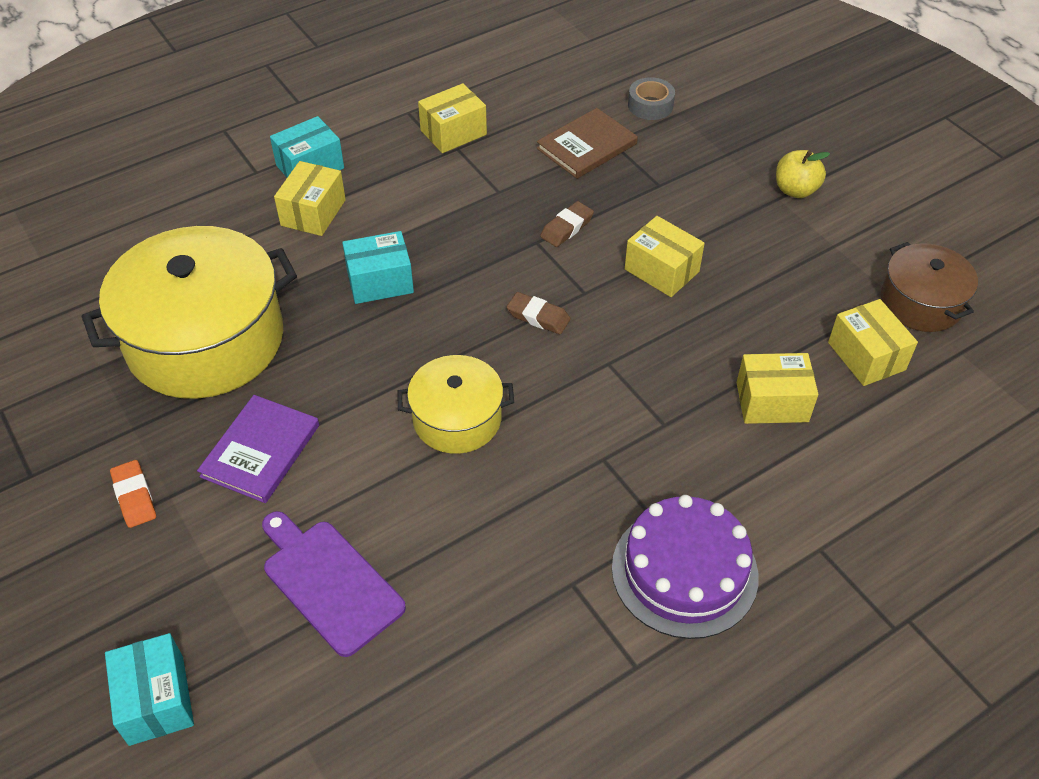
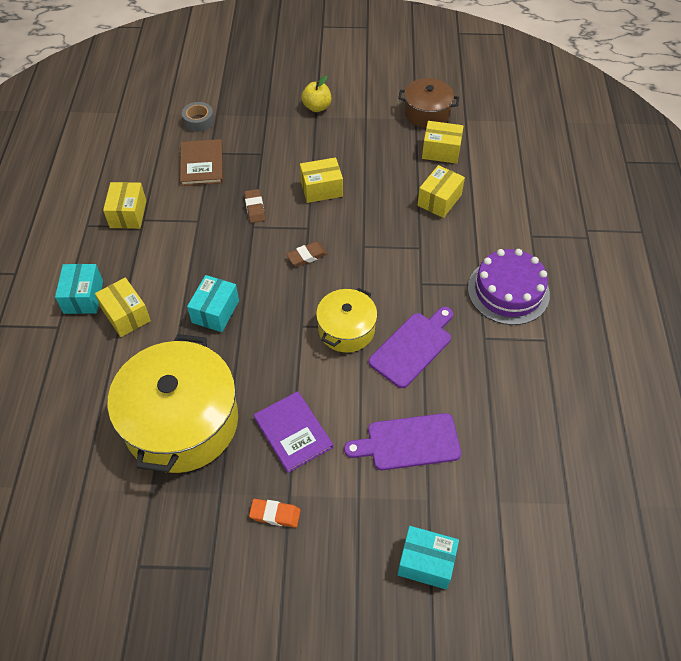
camera: 55 degrees left, 5 degrees up
(486, 506) = (412, 347): none -> purple cutting board

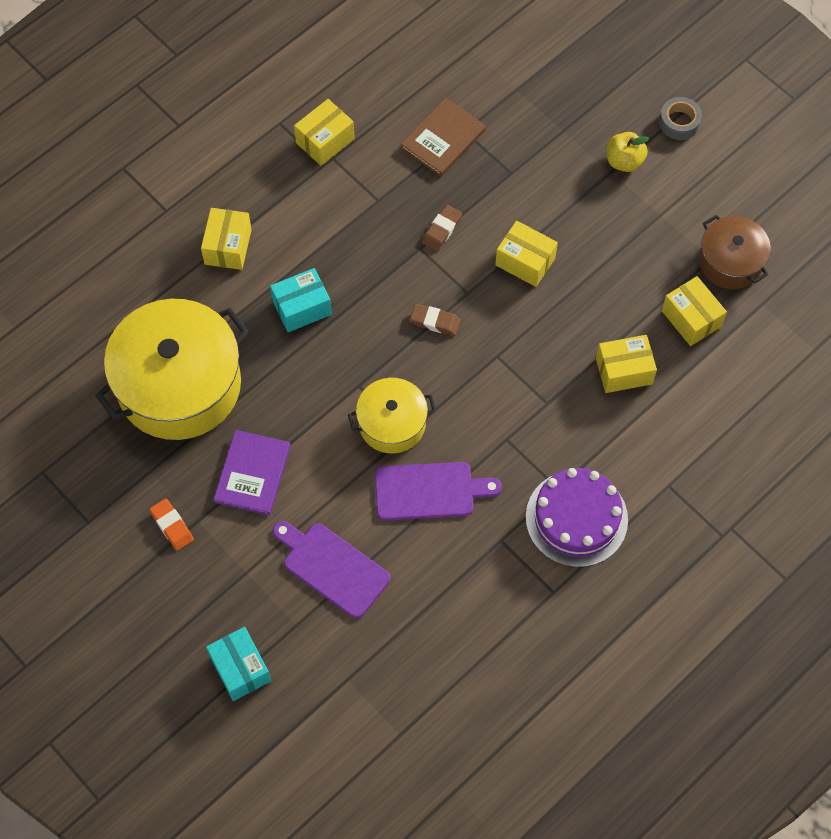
camera: 45 degrees right, 10 degrees up
(83, 297) = (211, 198): turquoise box -> none
(198, 121) = (490, 83): grey tape -> grey tape (679, 122)

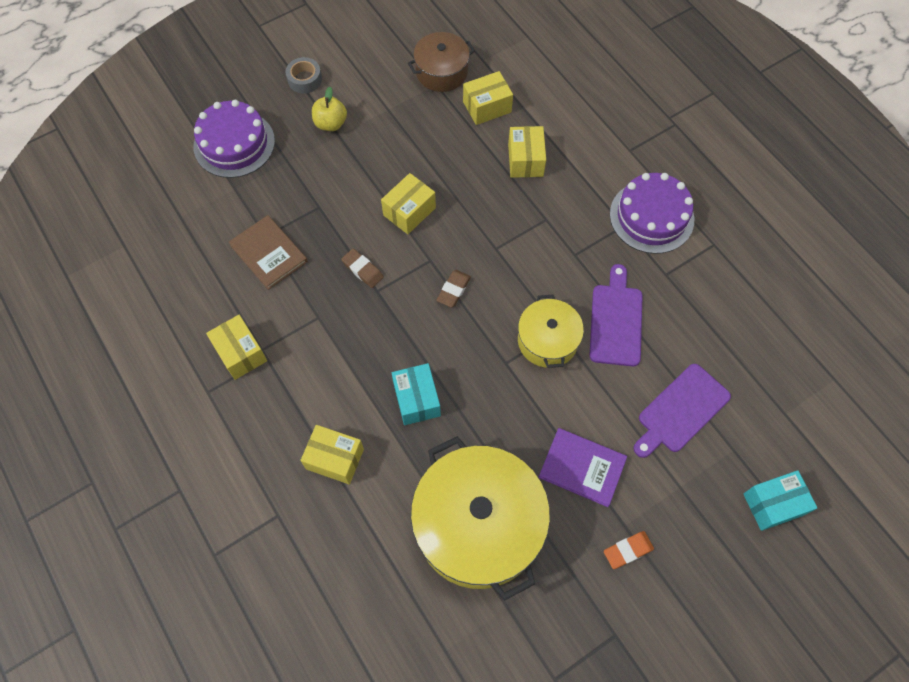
camera: 80 degrees left, 0 degrees up
(573, 75) = (234, 144): none -> purple cake

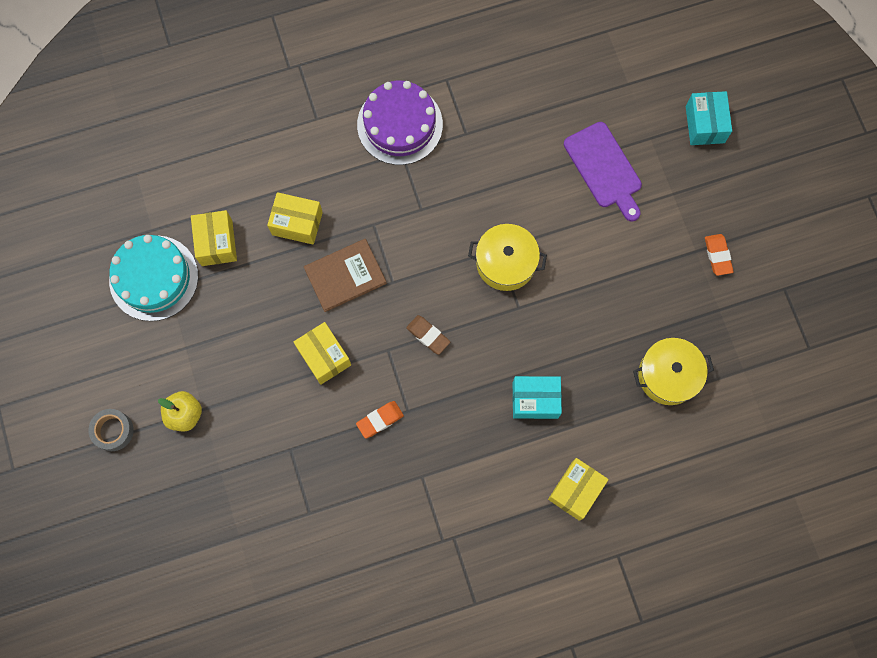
camera: 75 degrees left, 10 degrees up
(234, 144) = (178, 527): purple cake -> none
(240, 353) = (441, 563): yellow box -> none
(269, 253) = (332, 513): brown book -> brown book (345, 276)
(363, 270) = (380, 420): brown eraser -> orange eraser
(441, 72) = (153, 278): brown pot -> turquoise cake
(478, 525) = (668, 375): yellow pot -> yellow pot, size x0.54
(582, 467) = (636, 270): purple book -> none
(616, 321) = (502, 195): purple cutting board -> none

